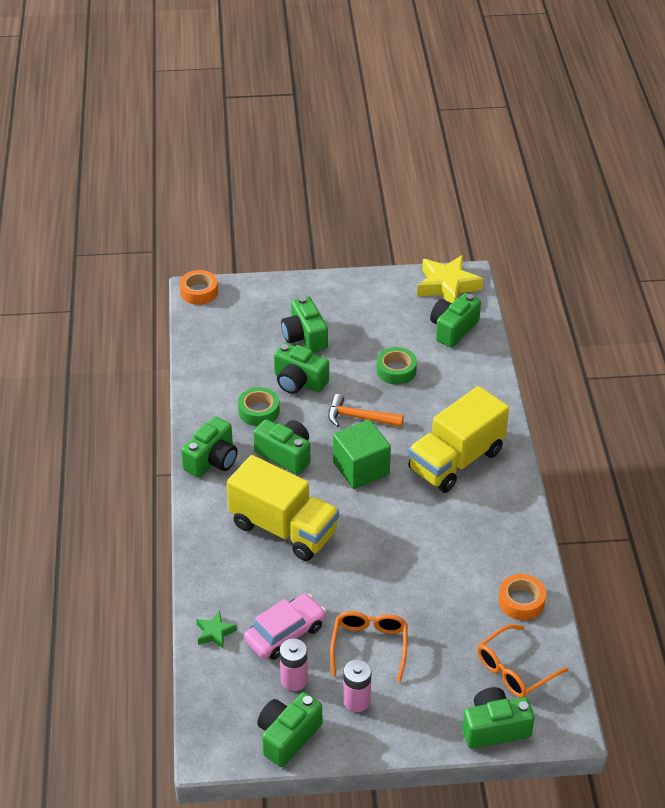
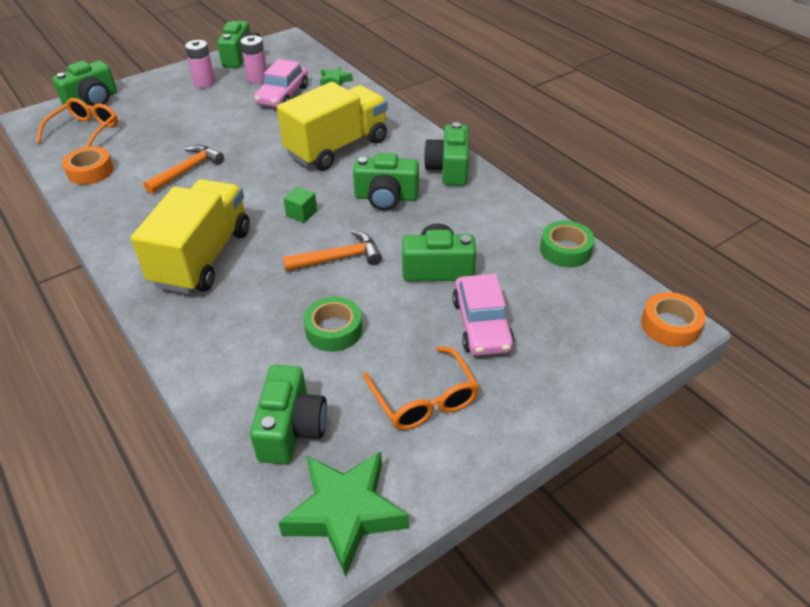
camera: 150 degrees right, 0 degrees up
(258, 411) = (450, 223): green tape -> green tape (565, 250)
(284, 528) = (337, 147): yellow truck -> yellow truck turned 135 degrees clockwise
(305, 336) = (482, 324): green camera -> pink car
(361, 468) = (301, 213): green cube -> green cube, size x0.48
(369, 646) = (212, 108): orange glasses -> orange glasses (424, 399)
(432, 561) = (187, 170): none -> orange hammer
(447, 286) = (345, 513): yellow star -> green star

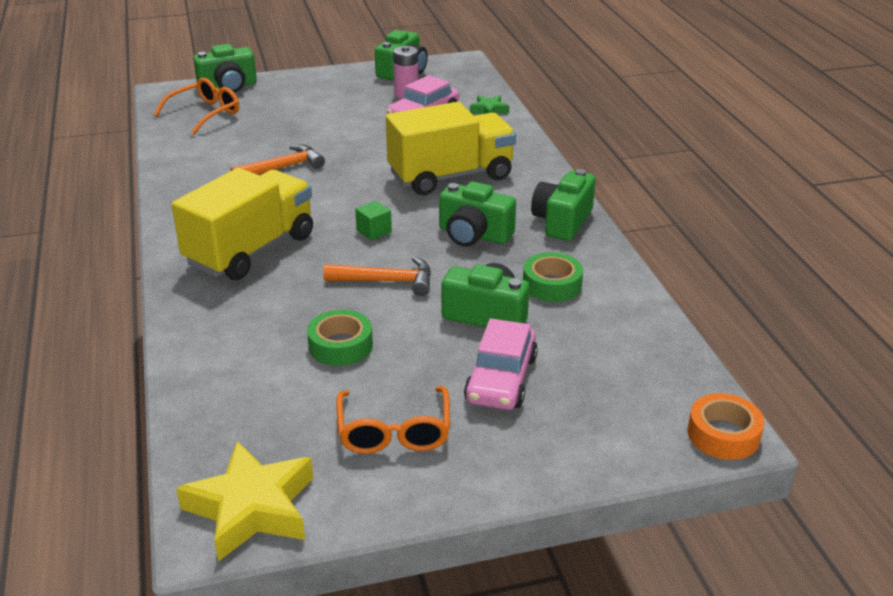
camera: 20 degrees right, 10 degrees down
(90, 171) = (189, 150): orange tape -> none
(204, 83) = (348, 89): pink battery -> none
(291, 429) = (244, 421): green camera -> none
(345, 513) = (251, 508): green star -> yellow star
(565, 250) = (646, 330): green tape -> green tape (552, 285)

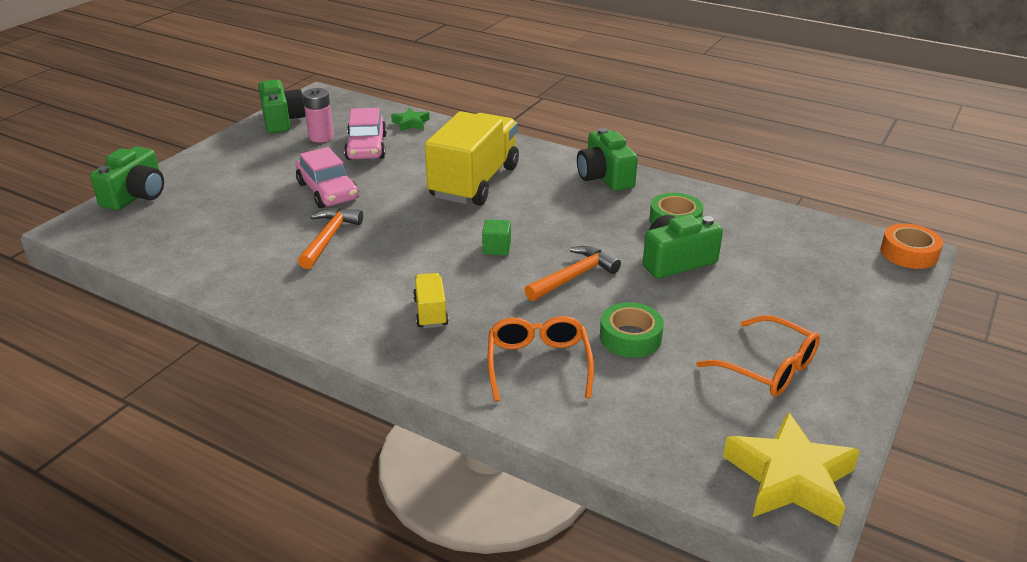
camera: 45 degrees left, 0 degrees up
(205, 113) = (160, 228): orange glasses -> orange glasses (538, 364)
(250, 250) = (430, 312): yellow truck -> yellow truck, size x0.44
(474, 235) = (568, 214): green camera -> none
(501, 379) = (759, 295): pink car -> pink car (328, 191)

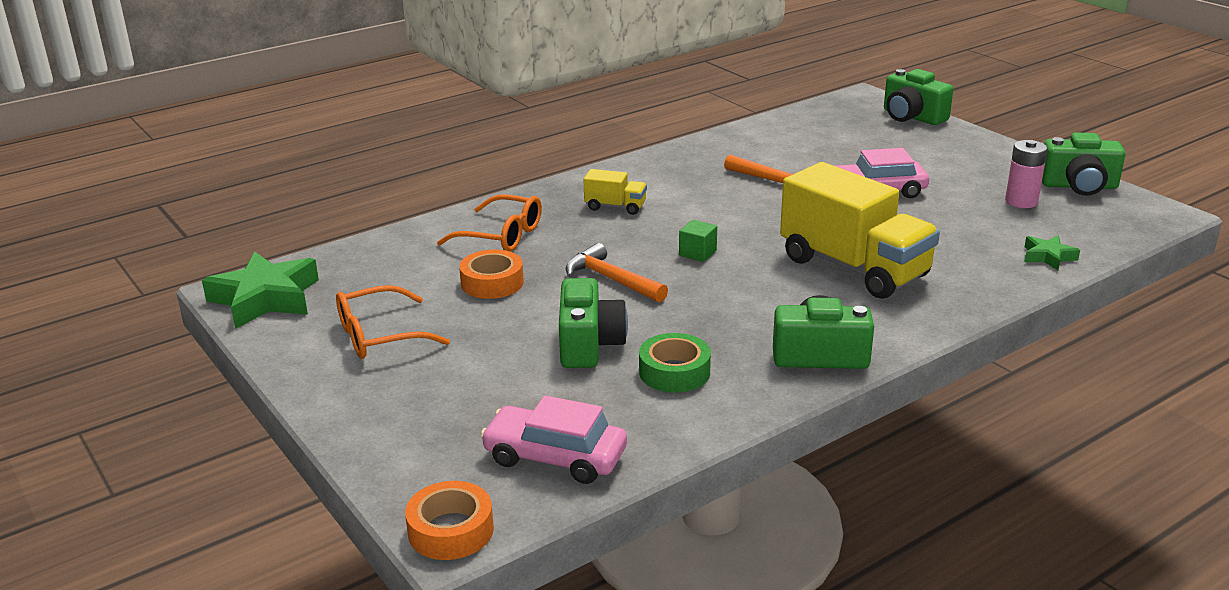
camera: 115 degrees right, 5 degrees down
(366, 147) = (981, 222): pink car -> pink car (555, 457)
(573, 277) = (611, 280): orange hammer -> orange hammer turned 150 degrees clockwise
(630, 337) = (492, 283): green tape -> orange tape
(789, 478) = (265, 298): yellow star -> green star

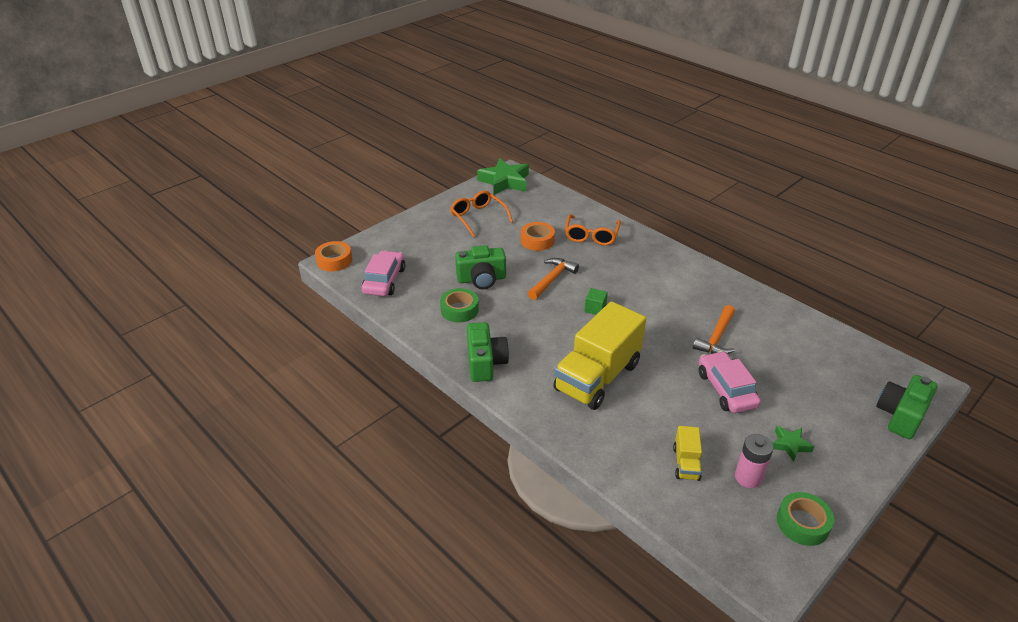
camera: 80 degrees right, 10 degrees up
(615, 207) = (645, 271): yellow truck -> yellow truck (686, 463)
(1048, 257) = (649, 484): green star -> green star (790, 445)
(1079, 186) = (802, 523): green camera -> green tape

